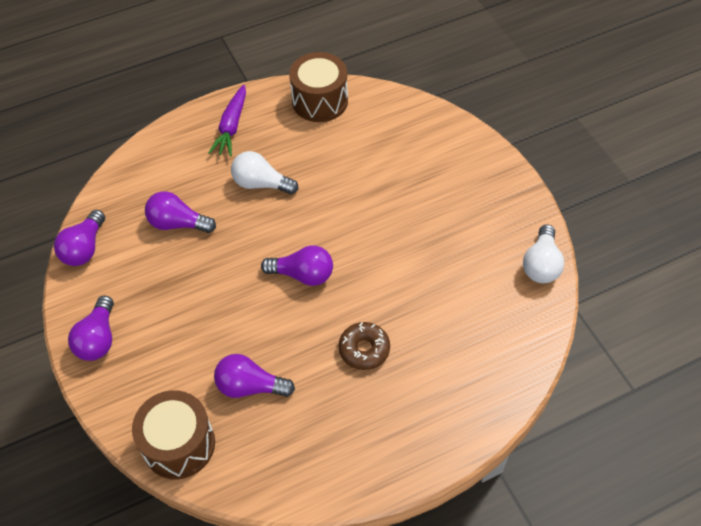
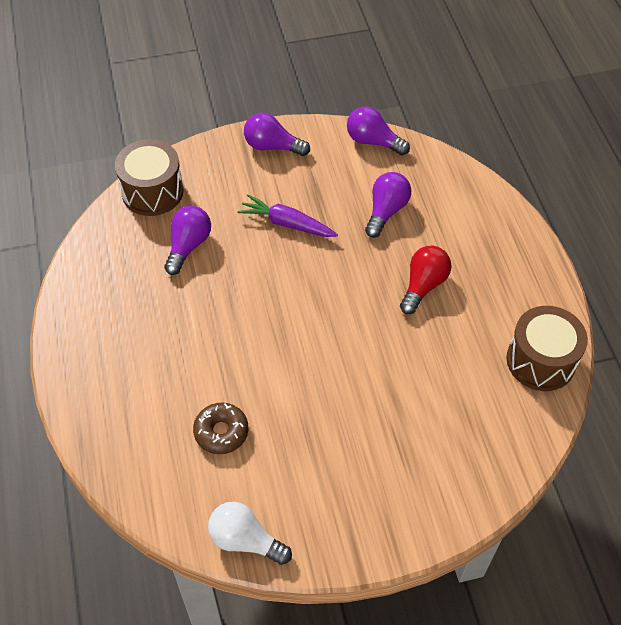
camera: 100 degrees right, 0 degrees up
(231, 127) = (511, 269): purple carrot -> purple carrot (287, 223)
(261, 184) = (423, 285): white light bulb -> red light bulb
(303, 275) = (297, 304): purple light bulb -> none
(364, 349) = (195, 340): brown donut -> brown donut (221, 432)

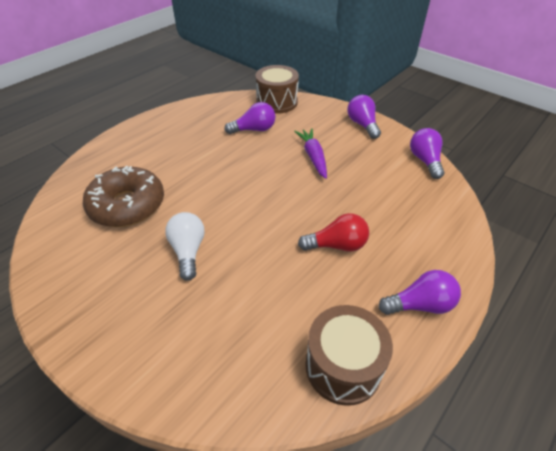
camera: 55 degrees right, 10 degrees down
(221, 432) = (127, 205): brown donut -> brown donut, size x1.83
(245, 540) = (45, 257): white light bulb -> white light bulb (188, 251)
(386, 211) = (377, 194): purple light bulb -> purple light bulb (420, 305)

